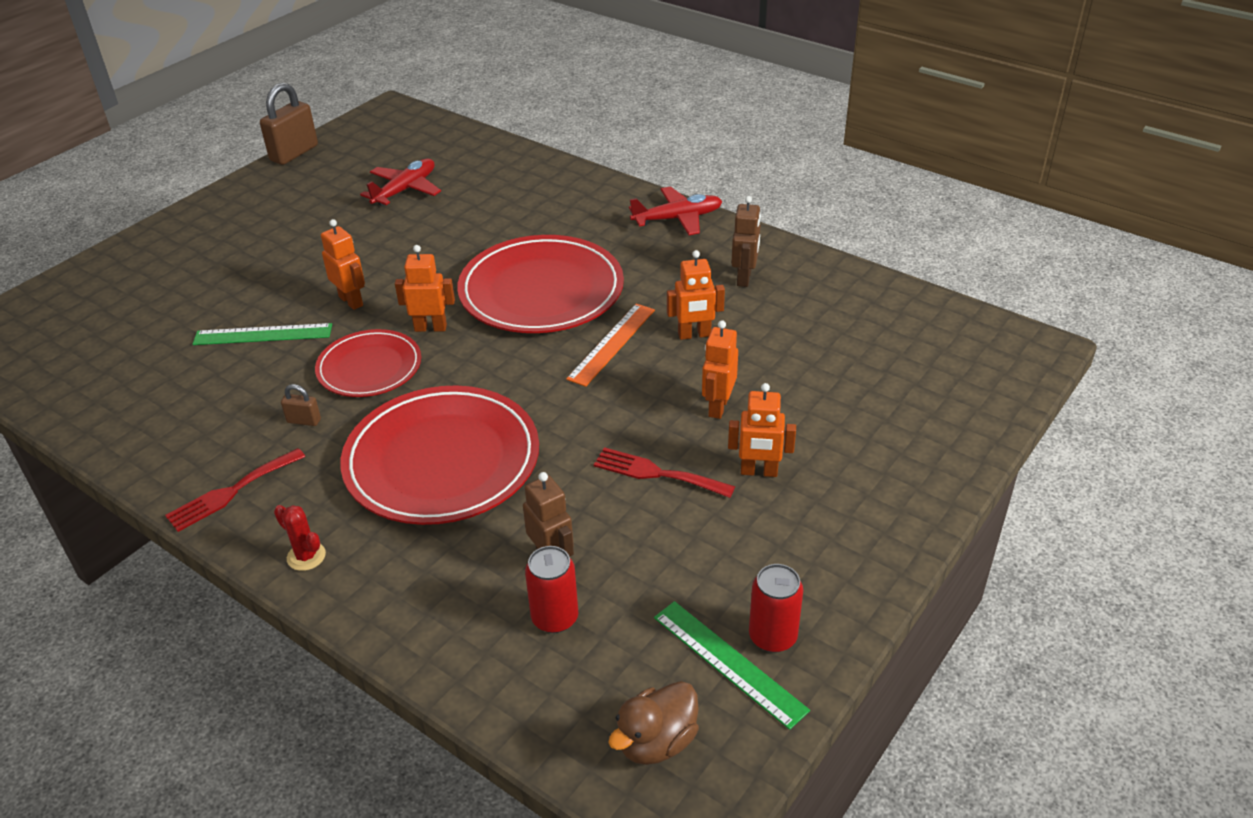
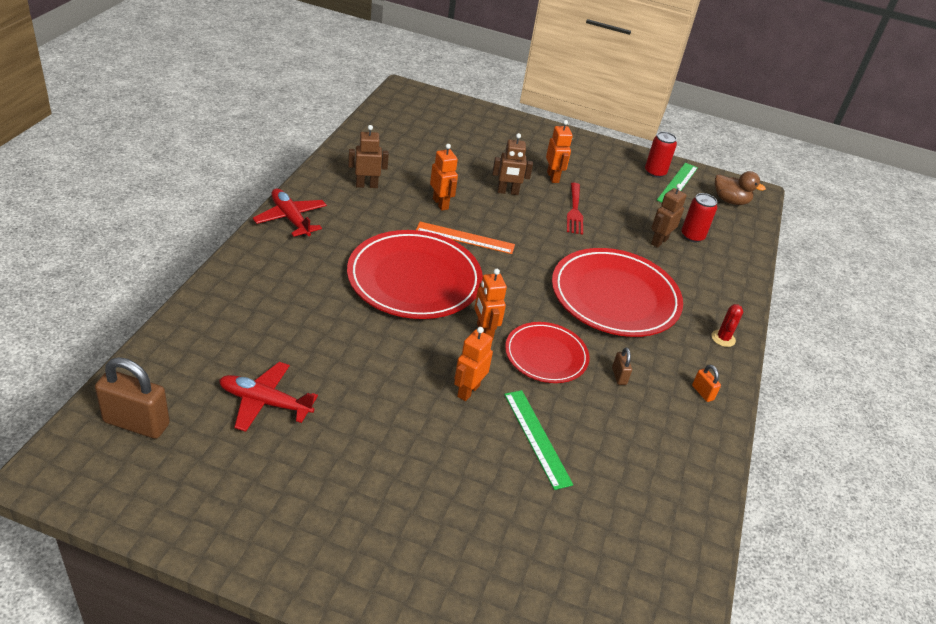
camera: 115 degrees left, 0 degrees up
(231, 492) = (702, 393): red fork -> orange padlock
(294, 153) = (182, 540): brown padlock -> brown padlock (136, 423)
(718, 407) = (507, 192): orange robot -> brown robot

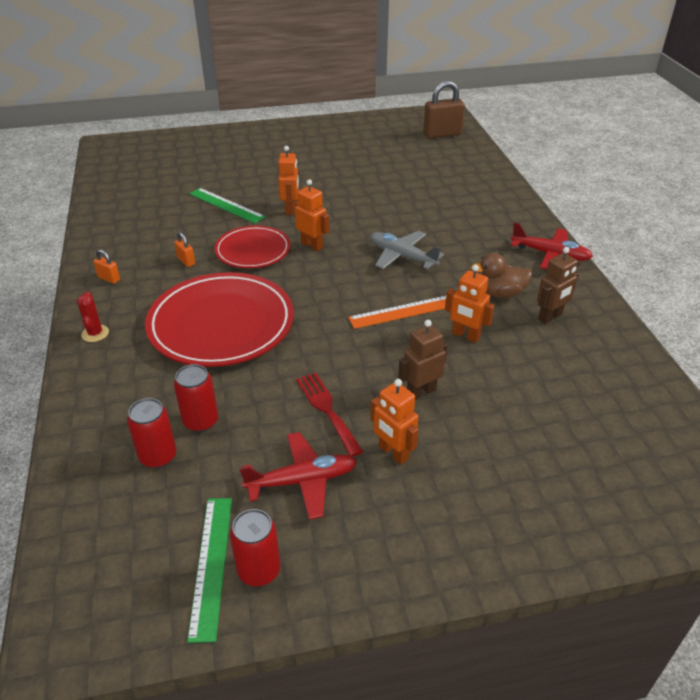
camera: 155 degrees right, 0 degrees up
(264, 402) = (397, 161): red plane -> red plane (302, 480)
(414, 279) = (402, 256): red plate -> grey plane
(619, 376) = (186, 261): brown padlock -> orange padlock
(659, 241) = (201, 421): brown robot -> red can
(730, 201) = (109, 578): brown duck -> brown duck (500, 293)

